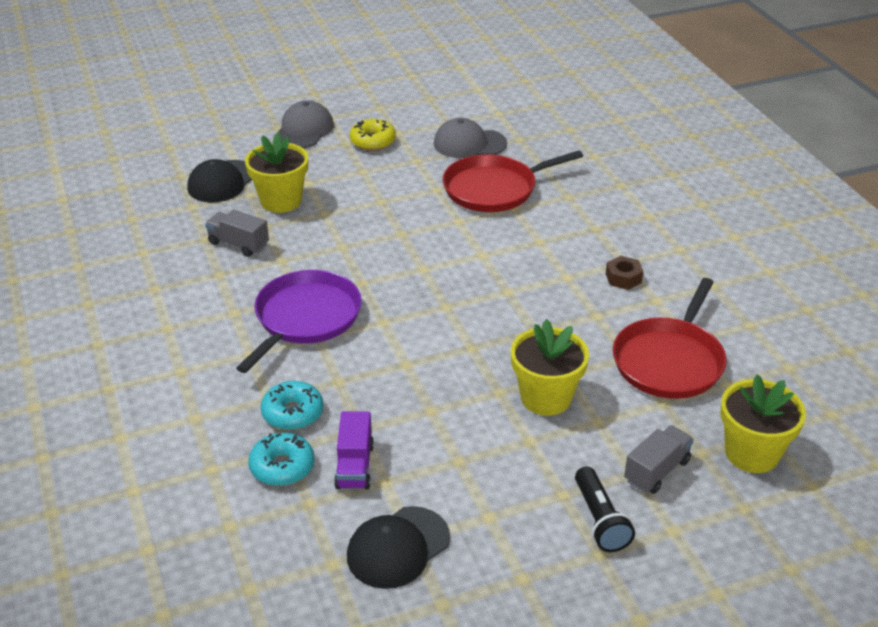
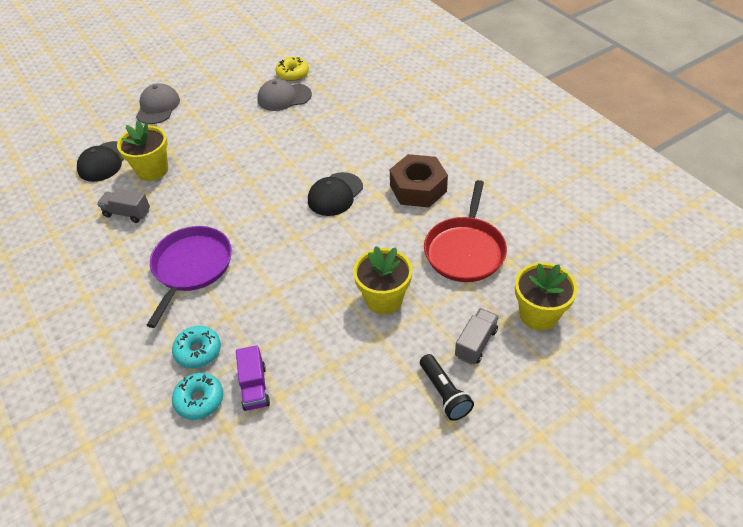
camera: 10 degrees left, 10 degrees up
(373, 141) = (212, 108): yellow donut -> yellow donut (293, 74)
(398, 547) = (301, 450): black cap -> black cap (335, 194)
(494, 189) = (310, 132): red pan -> none
(623, 278) = (418, 188): brown nut -> brown nut, size x2.09

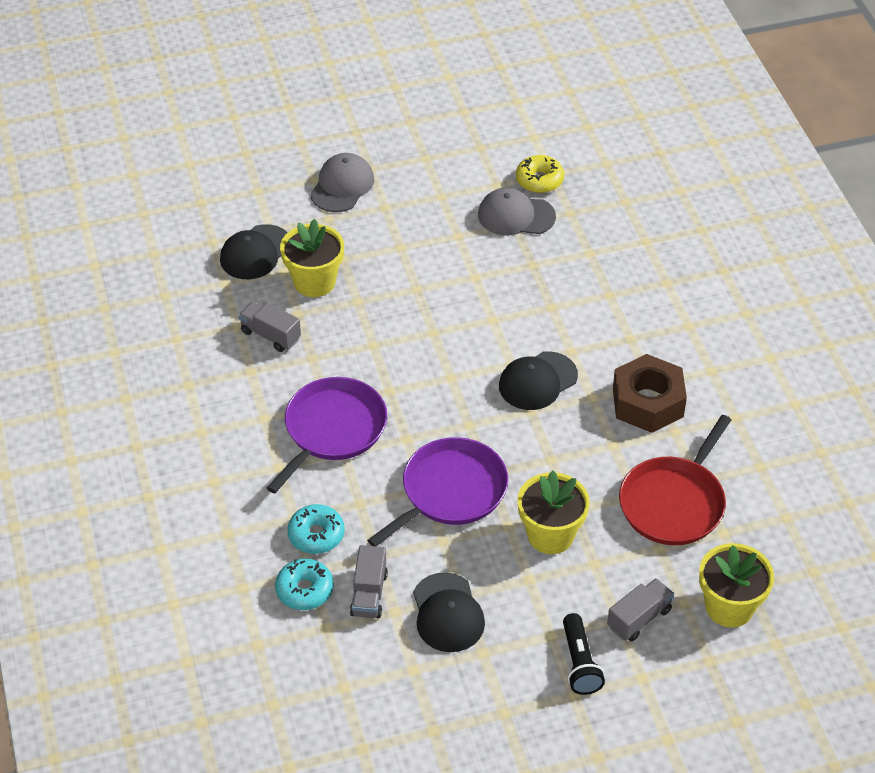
camera: 15 degrees right, 0 degrees up
(254, 387) = (369, 594): purple truck -> grey truck
(296, 288) = (450, 492): none -> purple pan
(324, 384) = (447, 613): none -> black cap

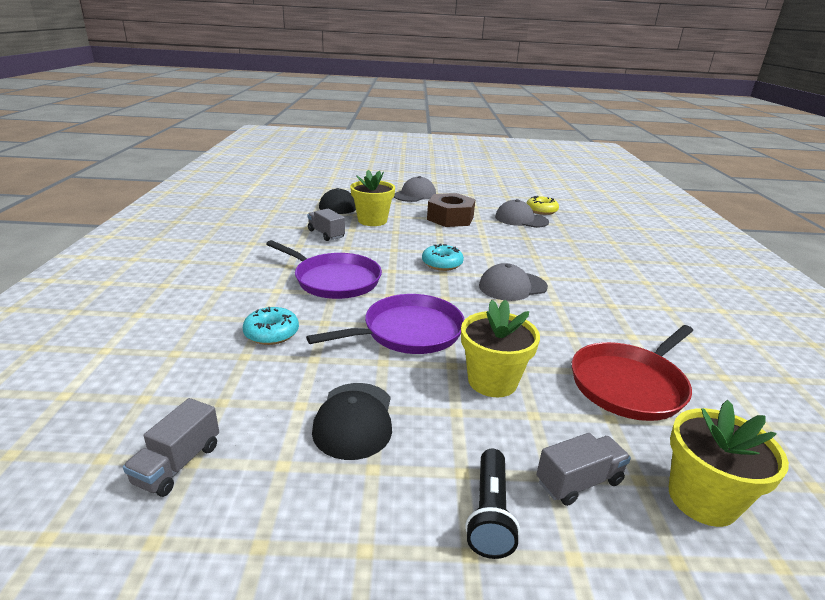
camera: 15 degrees right, 20 degrees down
(304, 590) = (228, 367): turquoise donut -> turquoise donut (442, 264)
(332, 430) = (334, 280): purple pan -> purple pan turned 75 degrees clockwise
(369, 594) = (285, 384): grey truck -> grey truck (178, 464)
(537, 381) = (512, 286): black cap -> grey cap
(648, 402) = (607, 314): brown nut -> brown nut (450, 218)

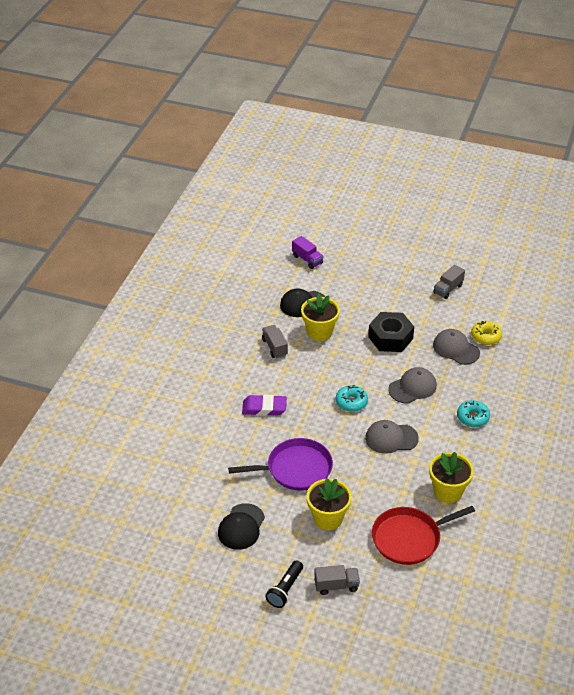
camera: 20 degrees right, 15 degrees up
(178, 464) = (154, 532): grey truck -> grey truck (448, 289)
(271, 333) = (211, 454): turquoise donut -> turquoise donut (472, 417)
(334, 280) = (264, 408): purple pan -> purple eraser
(335, 183) = (307, 259): none -> purple truck
(414, 195) = (376, 291): grey cap -> grey cap (412, 387)
(450, 218) = (390, 338): brown nut -> black nut
(702, 499) = (390, 608): yellow flower pot -> yellow flower pot (448, 491)

